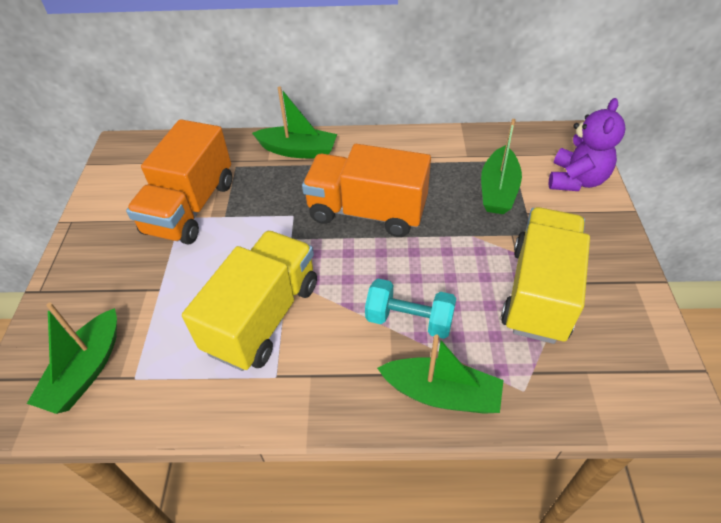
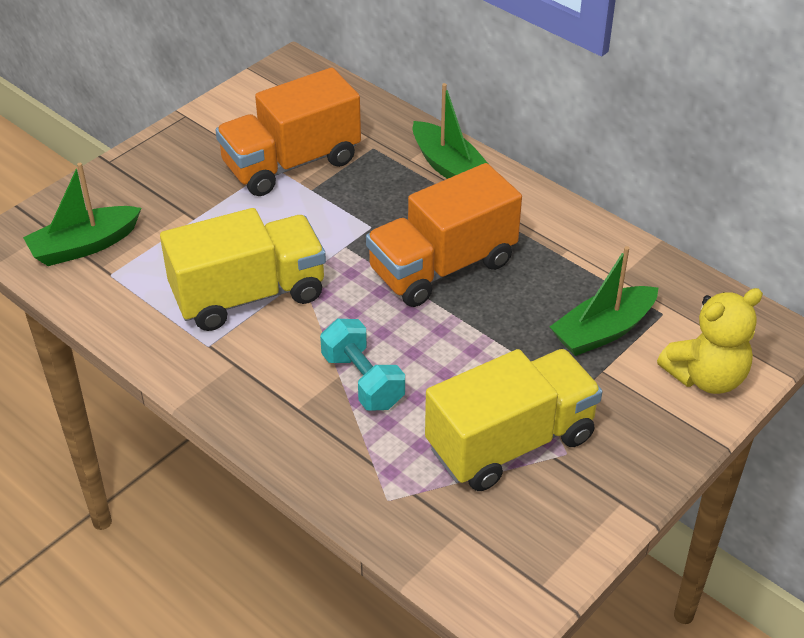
camera: 40 degrees right, 5 degrees down
(367, 212) = (442, 267): orange truck -> orange truck turned 90 degrees counterclockwise
(441, 393) = (317, 451): green boat -> none
(576, 180) = (706, 377): purple teddy bear -> yellow teddy bear

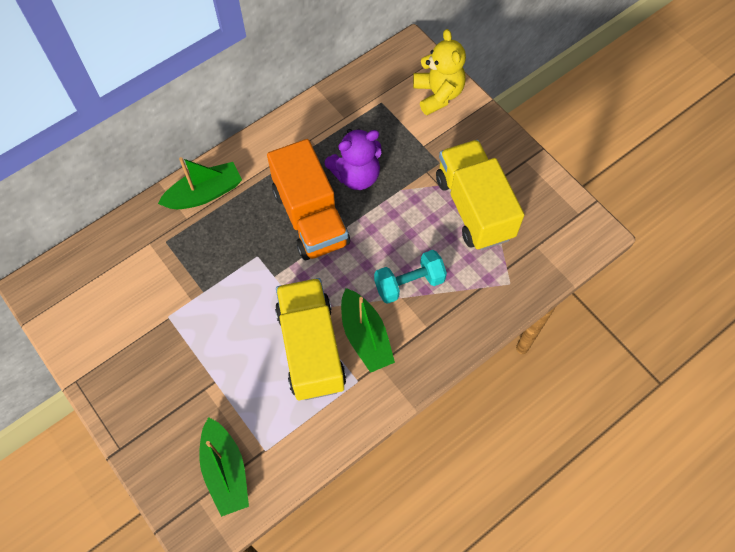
camera: 80 degrees left, 20 degrees up
(291, 163) = (167, 302): orange truck -> none
(524, 303) = (356, 175): none -> purple teddy bear
(603, 331) = (390, 137): green boat -> green boat (365, 336)

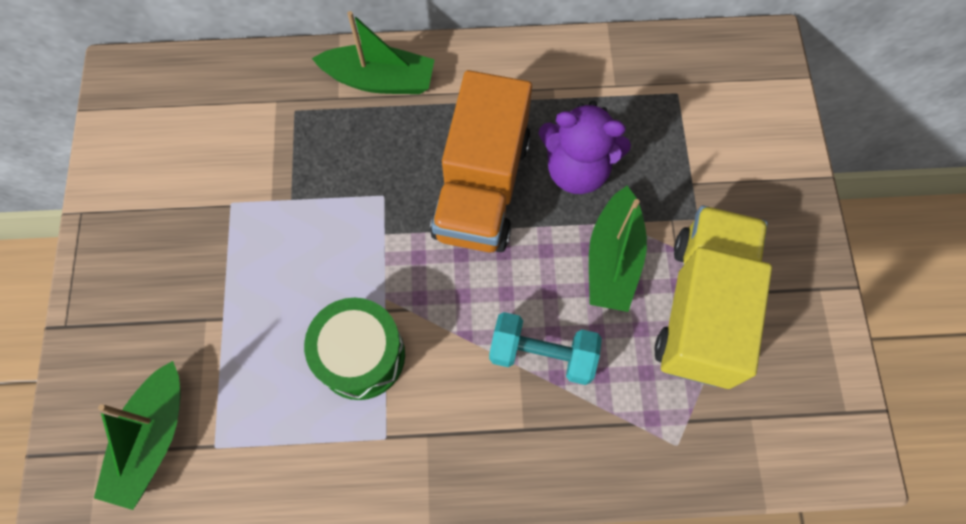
camera: 35 degrees right, 5 degrees up
(311, 348) = (361, 355): yellow truck -> green drum
(365, 336) = (437, 386): green boat -> green boat (613, 259)
(438, 94) = (760, 126): yellow teddy bear -> none

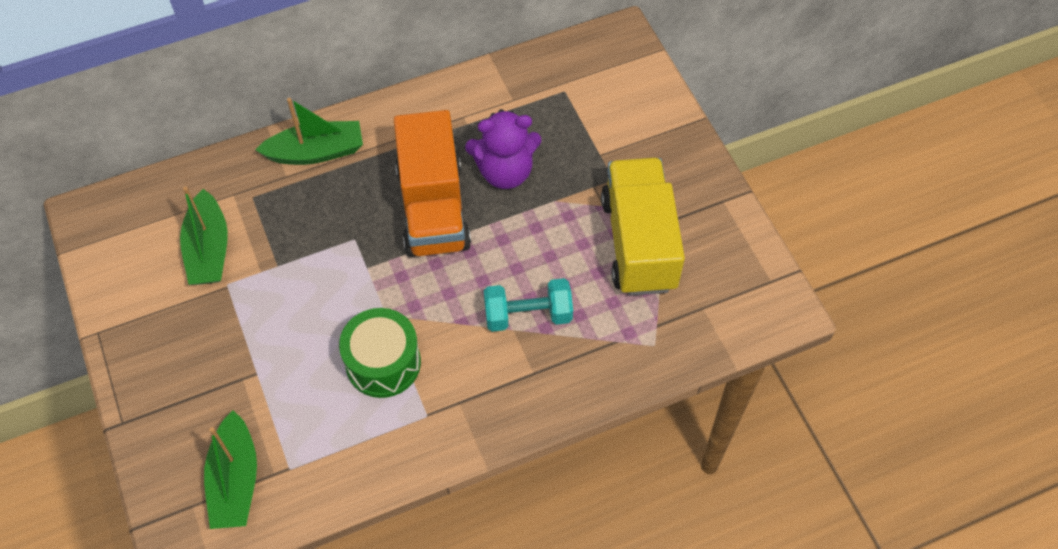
camera: 20 degrees left, 10 degrees down
(613, 259) = (558, 229): green boat -> green boat (209, 249)

